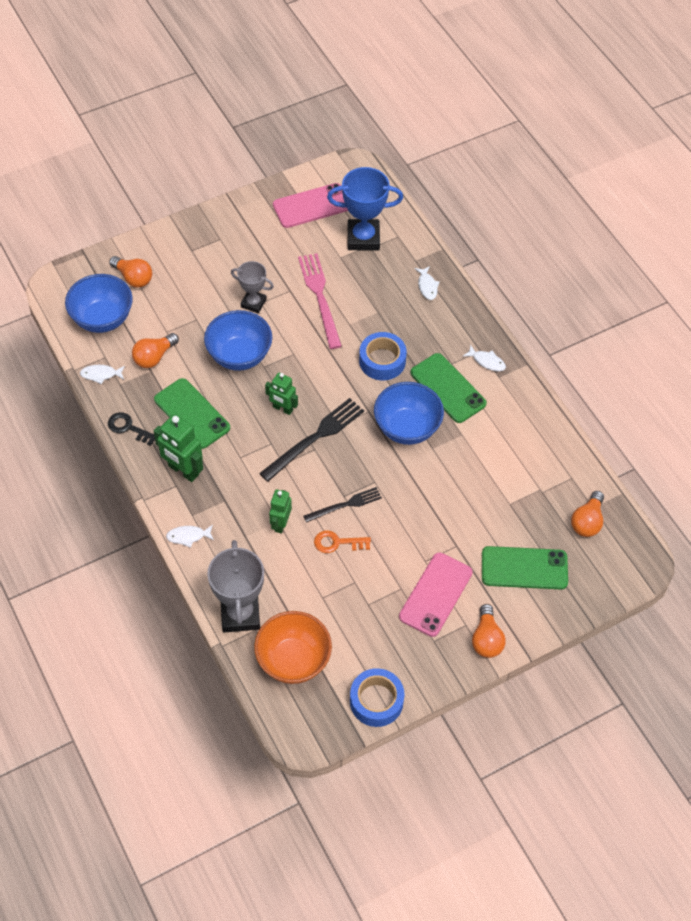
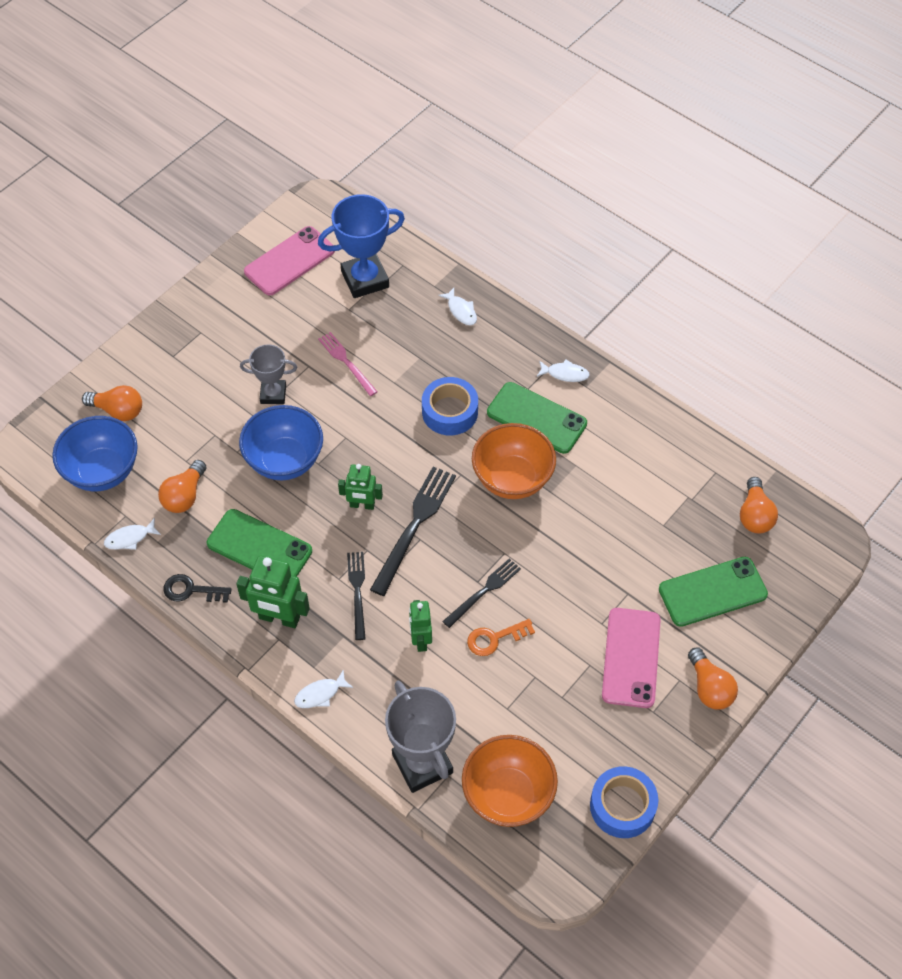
camera: 20 degrees left, 0 degrees up
(249, 471) = (357, 592): none -> black fork
(320, 297) = (346, 362): pink fork -> pink fork, size x0.62
(407, 428) = (512, 479): blue bowl -> orange bowl

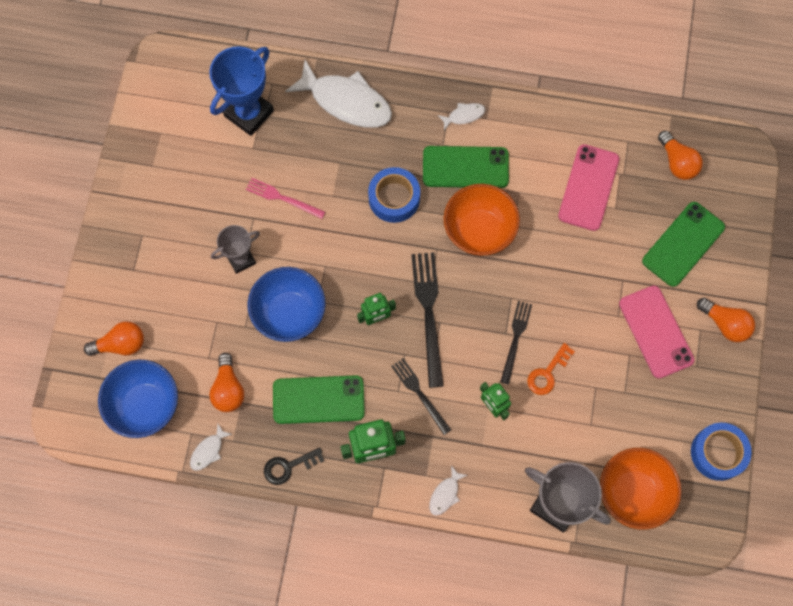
camera: 30 degrees left, 15 degrees up
(289, 261) = (174, 129): pink phone -> pink phone (588, 187)
(461, 311) = (346, 101): white fish -> white fish, size x2.29

